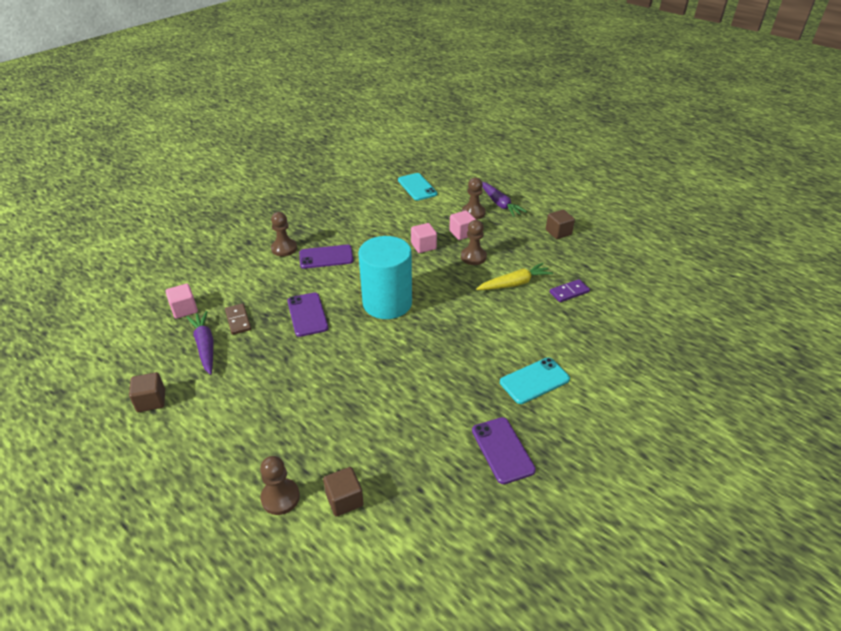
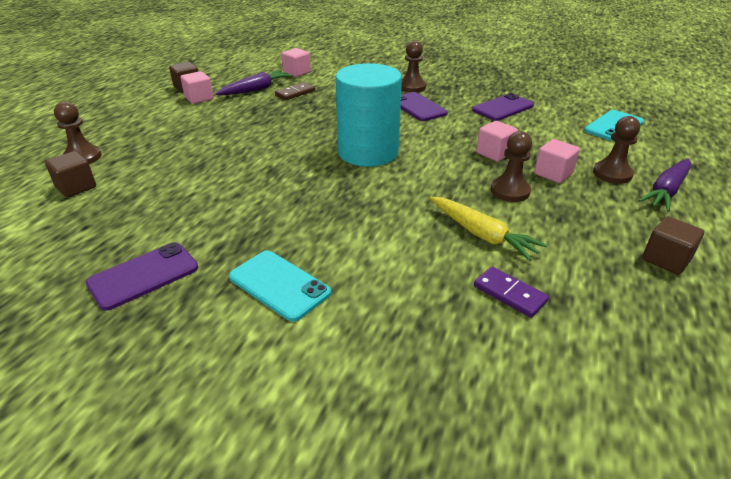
camera: 70 degrees right, 5 degrees down
(192, 393) = (199, 98): none -> pink cube
(307, 314) = (321, 118): purple phone -> purple phone (503, 108)

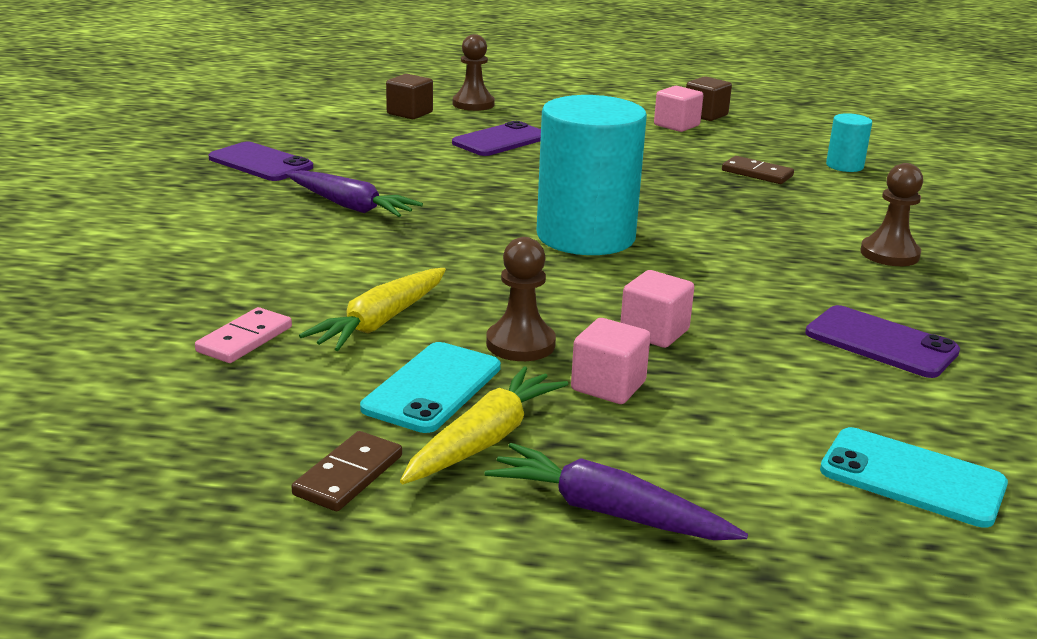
camera: 75 degrees right, 10 degrees down
(256, 89) = (743, 150): purple carrot -> purple carrot (350, 206)
(279, 285) = (251, 217): turquoise phone -> turquoise phone (432, 388)
(297, 72) = (844, 166): pink cube -> turquoise cylinder
(417, 107) = (797, 263): purple phone -> purple phone (500, 140)
(509, 294) = (244, 339): purple domino -> pink domino
(612, 174) = (648, 451): brown pawn -> none
(615, 214) = (485, 439): none -> yellow carrot
(666, 259) = (349, 475): brown cube -> brown domino

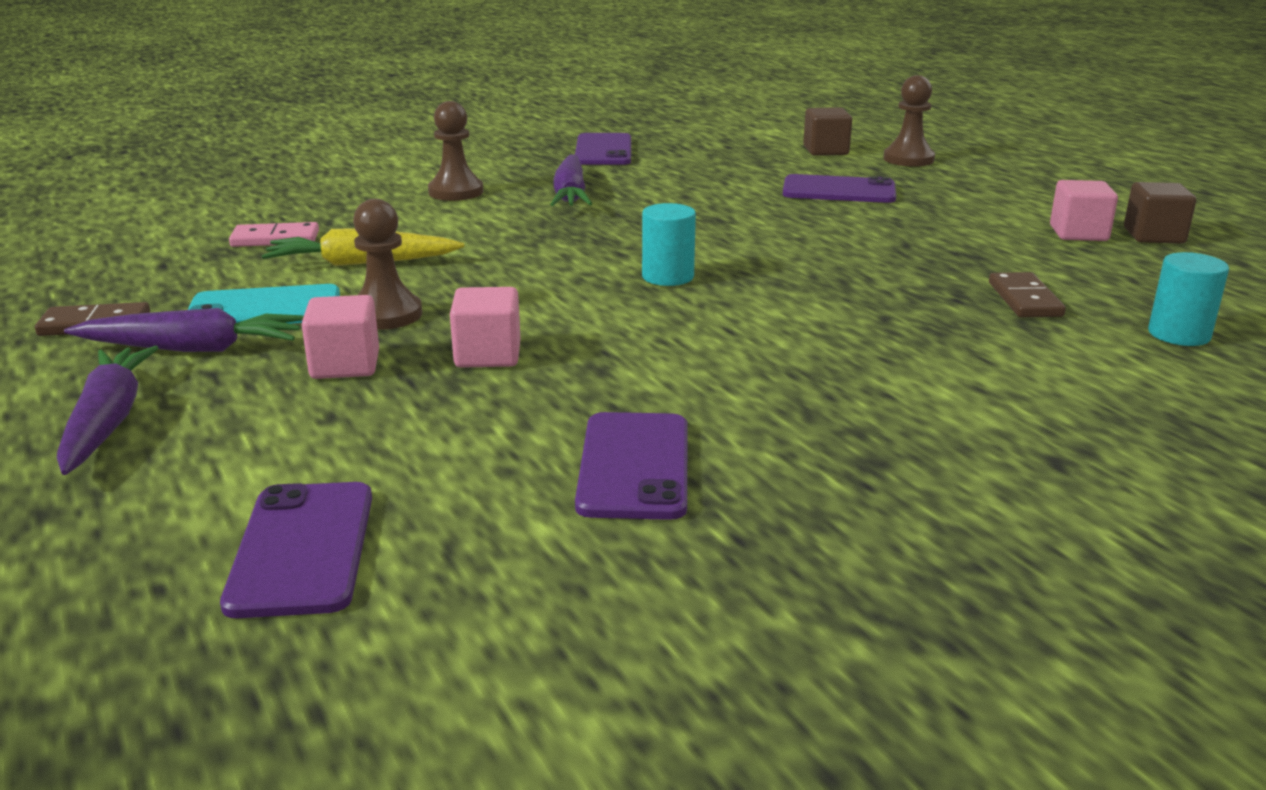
camera: 55 degrees right, 0 degrees up
(485, 439) = (193, 348): yellow carrot -> purple carrot
(585, 236) = (668, 277): turquoise cylinder -> turquoise cylinder, size x0.45
(889, 254) = (922, 419): brown pawn -> brown pawn (456, 192)
(912, 478) = (302, 549): turquoise phone -> purple phone

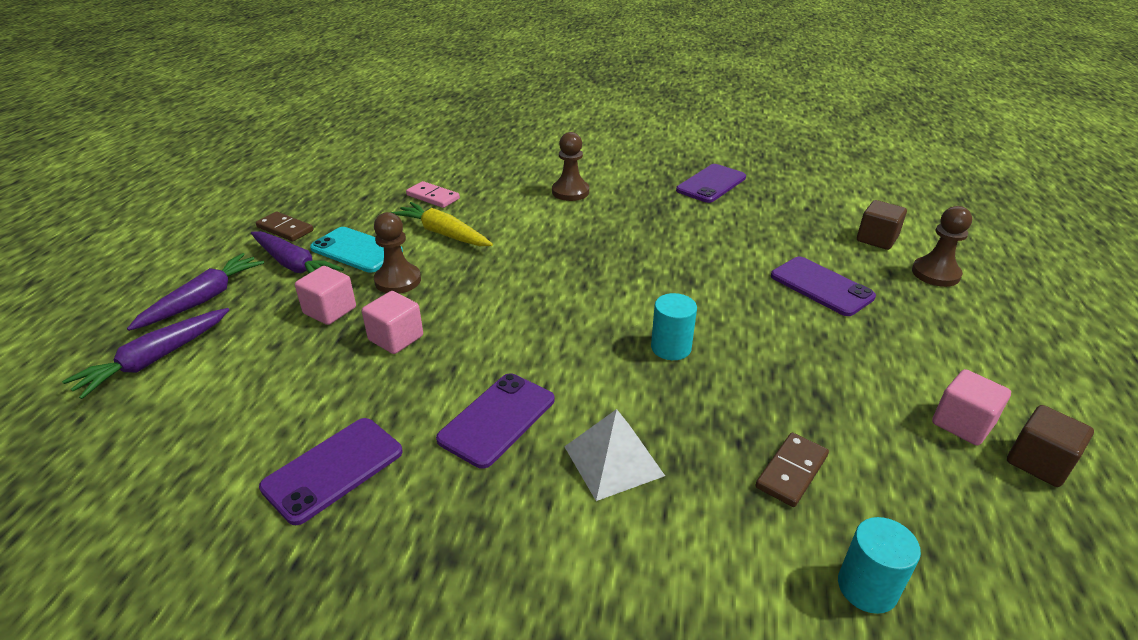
camera: 40 degrees right, 10 degrees up
(302, 549) = (145, 430): purple phone -> purple phone (497, 419)
(570, 194) = (631, 219): purple carrot -> purple carrot (155, 360)
(668, 277) = (579, 320): turquoise cylinder -> turquoise cylinder (671, 347)
(887, 347) = (613, 461): none -> white pyramid

